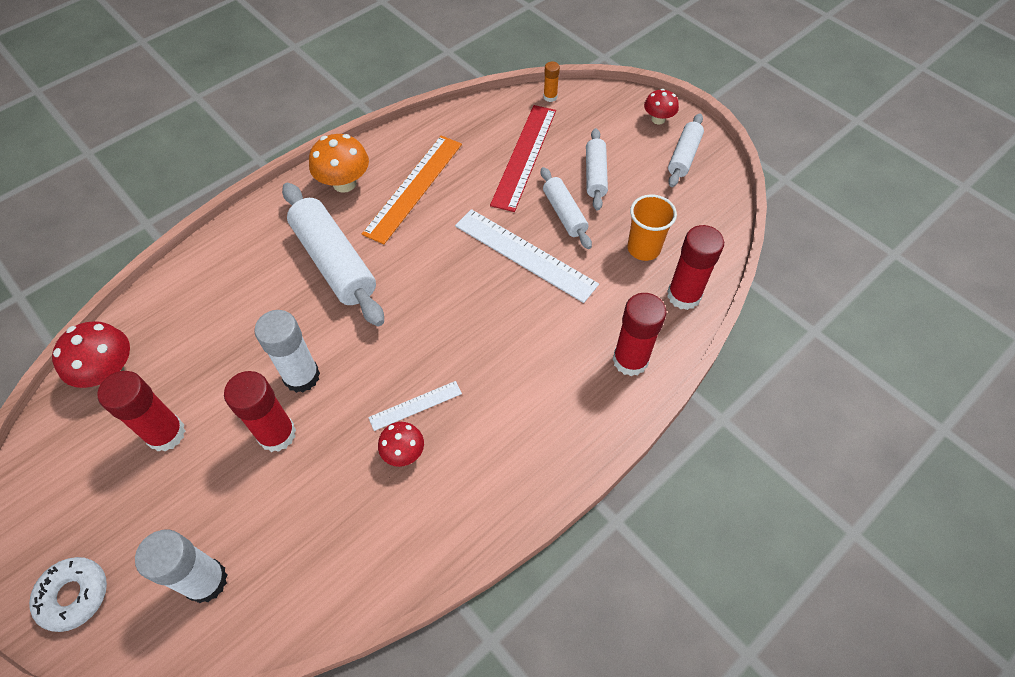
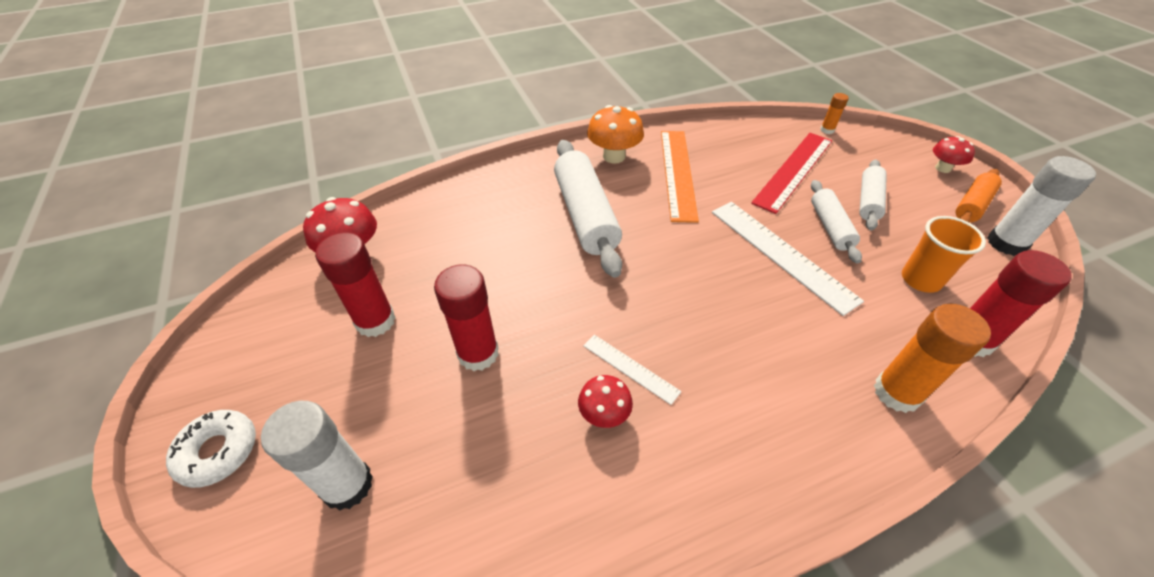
camera: 20 degrees right, 10 degrees down
(301, 376) = (521, 305): white glue stick -> white glue stick (1006, 243)
(414, 188) = (678, 173): orange ruler -> orange ruler turned 45 degrees counterclockwise
(415, 405) = (630, 368): white ruler -> white ruler turned 45 degrees clockwise
(630, 360) = (896, 393): red glue stick -> orange glue stick
(684, 156) = (972, 205): white rolling pin -> orange rolling pin

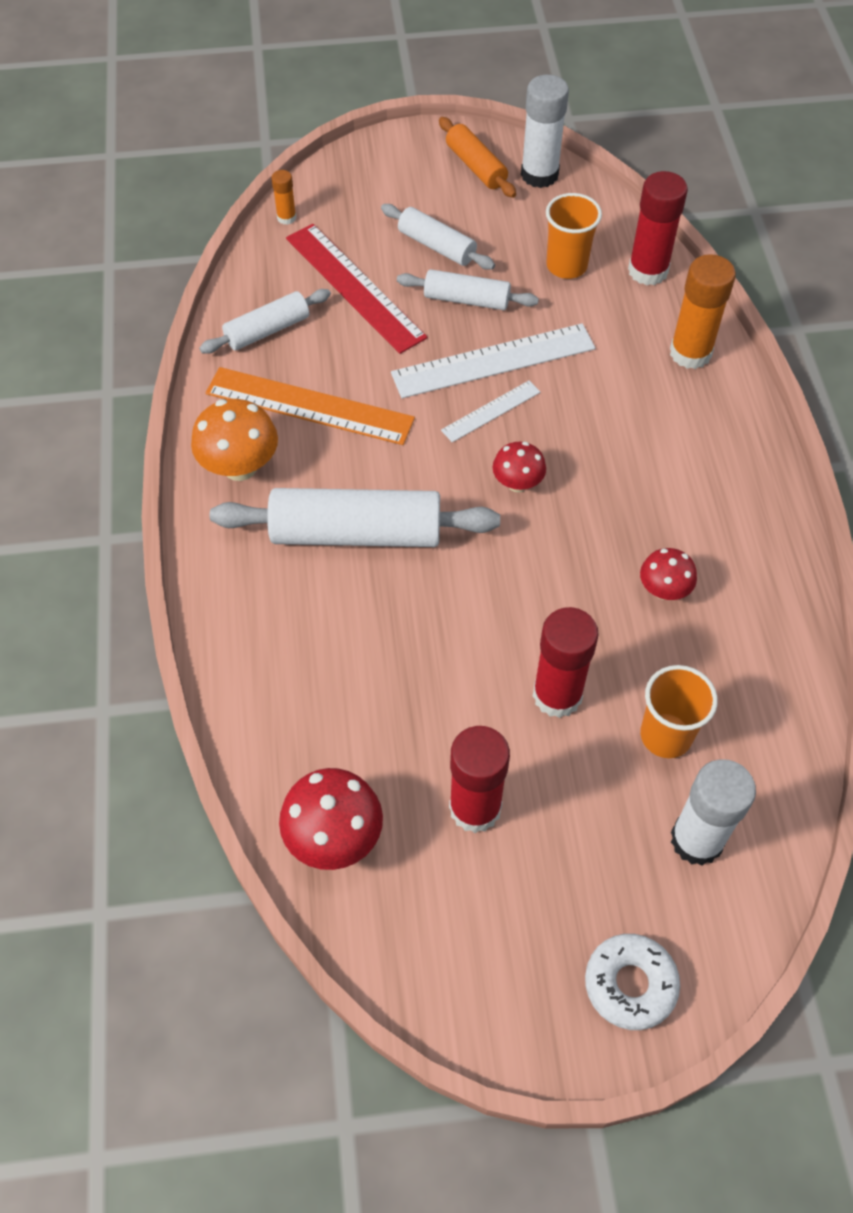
camera: 75 degrees left, 10 degrees up
(451, 441) = (666, 735): none -> orange cup
(630, 368) = (613, 552): white ruler -> white ruler (491, 411)
(726, 143) = (267, 330): none -> white rolling pin
(943, 168) = (407, 155): red mushroom -> red mushroom (517, 483)

